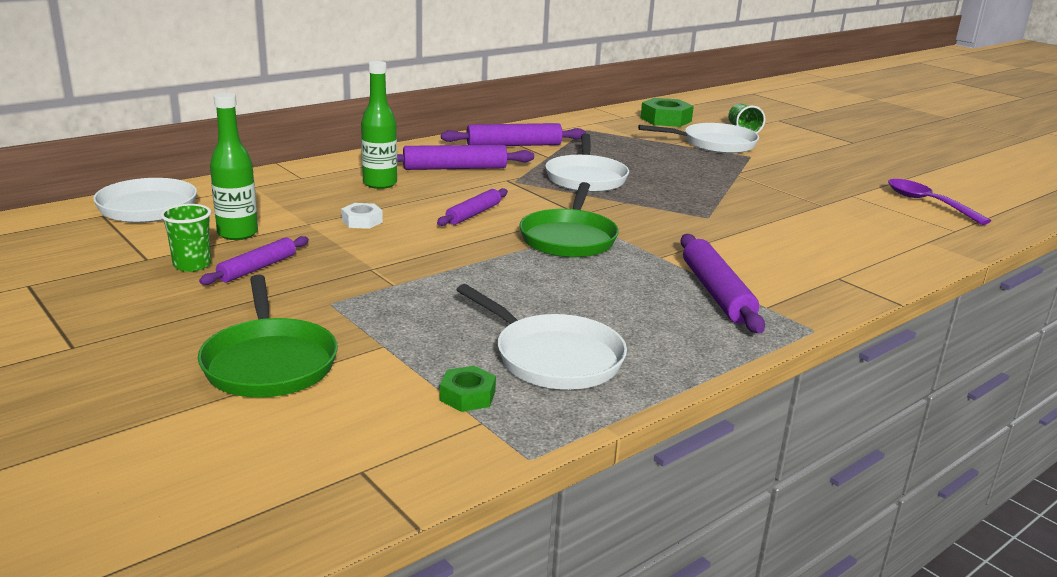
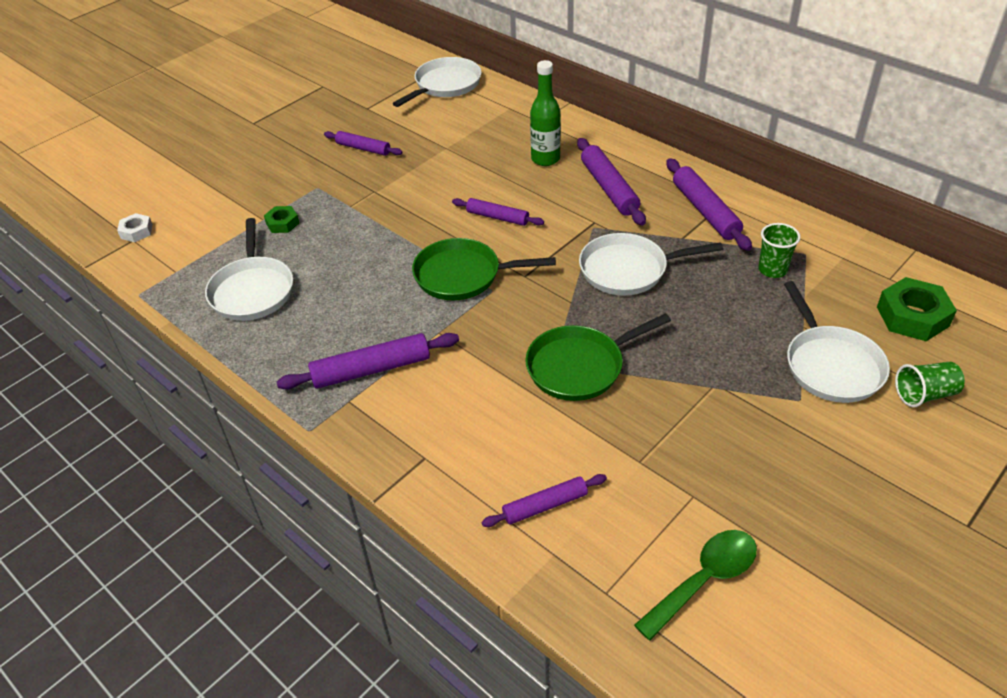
camera: 85 degrees right, 20 degrees up
(192, 265) = (362, 125): green cup -> green cup (772, 270)
(237, 233) = (417, 126): green bottle -> none
(269, 362) = (240, 185): green pan -> green pan (580, 366)
(362, 221) = (459, 169): white nut -> white nut (136, 231)
(467, 396) = (204, 262): green nut -> green nut (282, 223)
(553, 358) = (252, 290): white pan -> white pan turned 45 degrees counterclockwise
(879, 239) = (545, 505): none -> purple rolling pin
(928, 203) = (704, 580): purple spoon -> green spoon

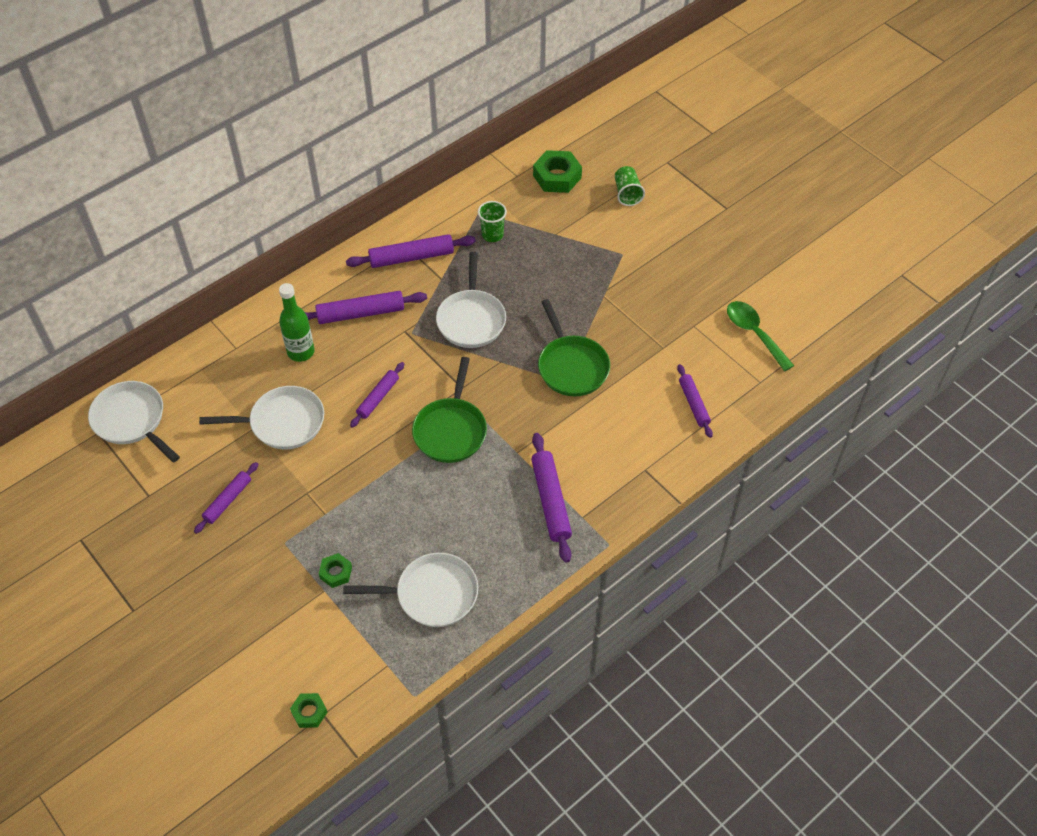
camera: 85 degrees left, 10 degrees up
(136, 231) = (309, 712): white nut -> green nut
(830, 365) = (594, 230): white pan -> white pan (282, 422)

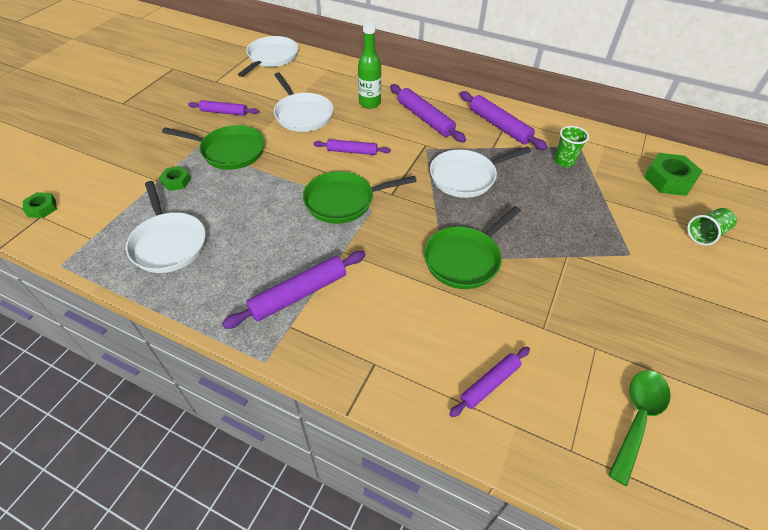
camera: 65 degrees right, 5 degrees down
(311, 511) = (229, 151): none -> green pan

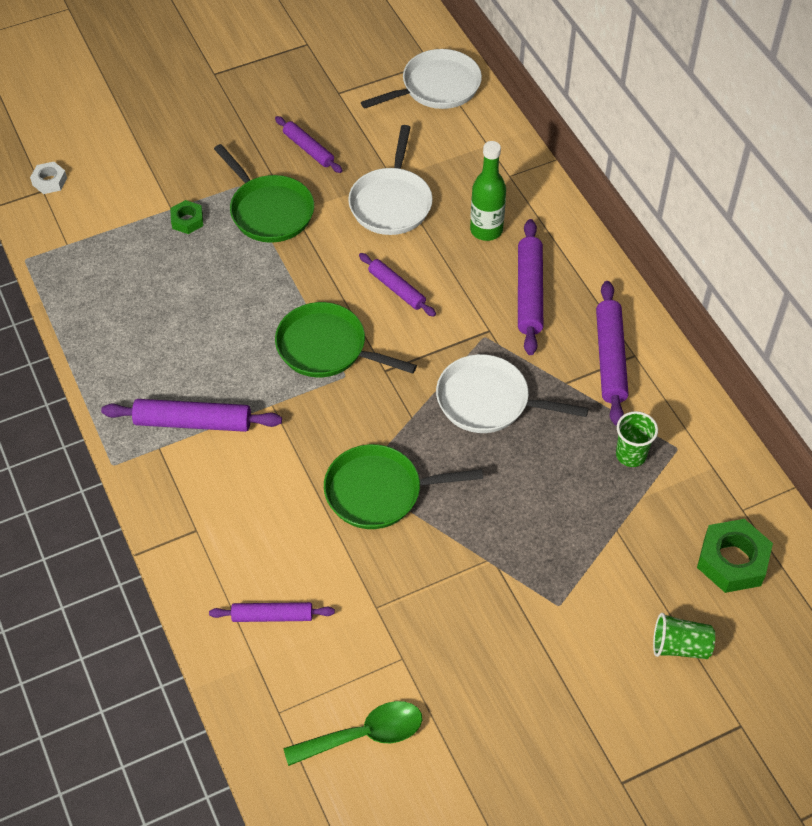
camera: 40 degrees right, 5 degrees up
(42, 208) = (49, 181): green nut -> white nut
(168, 243) = (126, 292): white pan -> none

